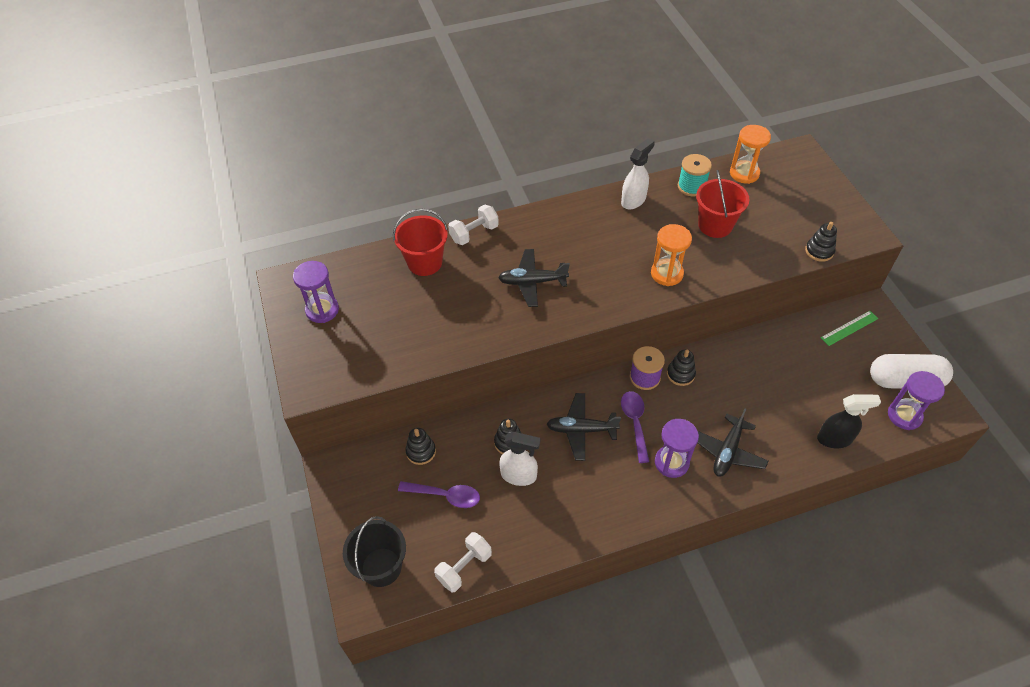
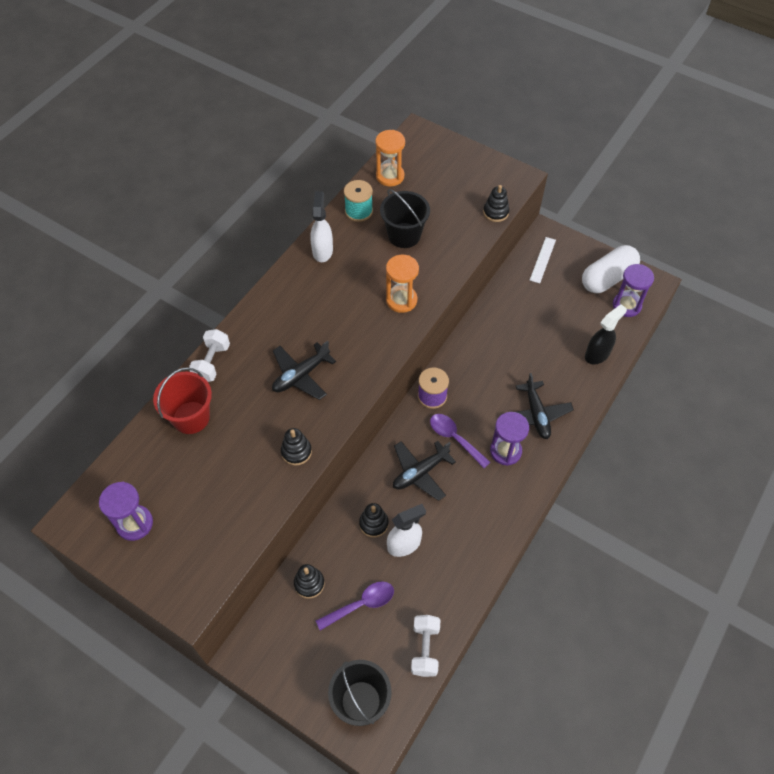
camera: 40 degrees left, 5 degrees up
(680, 374) = (456, 375): black stacking toy -> black stacking toy (296, 452)
(715, 225) = (404, 235): red bucket -> black bucket
(849, 328) = (543, 260): green ruler -> white ruler

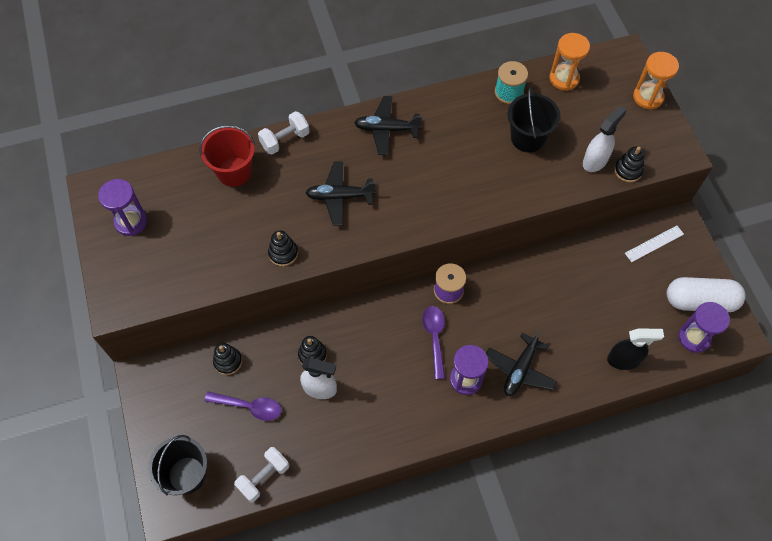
camera: 40 degrees right, 5 degrees up
(322, 251) = (448, 107): white spray bottle -> white spray bottle (595, 160)
(401, 300) = (473, 191): orange hourglass -> orange hourglass (648, 97)
(420, 473) = (382, 343): black plane -> black plane (386, 129)

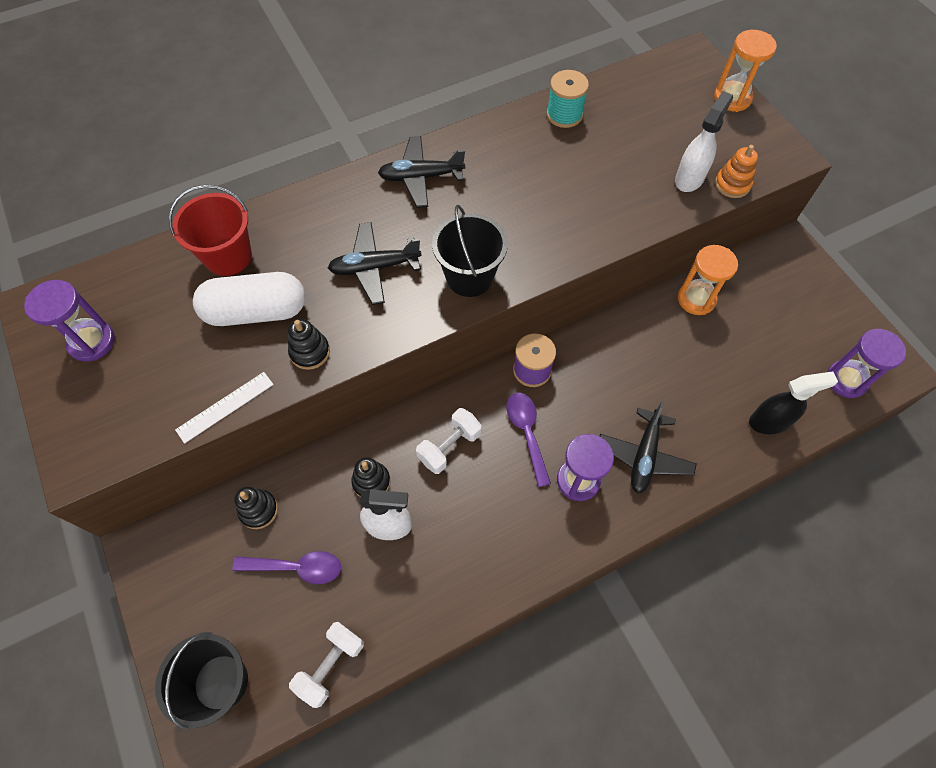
camera: 10 degrees left, 0 degrees up
(285, 140) = (291, 208): white dumbbell -> white dumbbell (449, 447)
(527, 138) = (600, 164): black bucket -> black bucket (469, 277)
(564, 78) = (627, 91): orange hourglass -> orange hourglass (696, 299)
(628, 170) = (732, 184): black stacking toy -> orange stacking toy
(654, 243) = (767, 275): white ruler -> white ruler (225, 407)
(700, 301) = (840, 334): white capsule -> white capsule (256, 311)

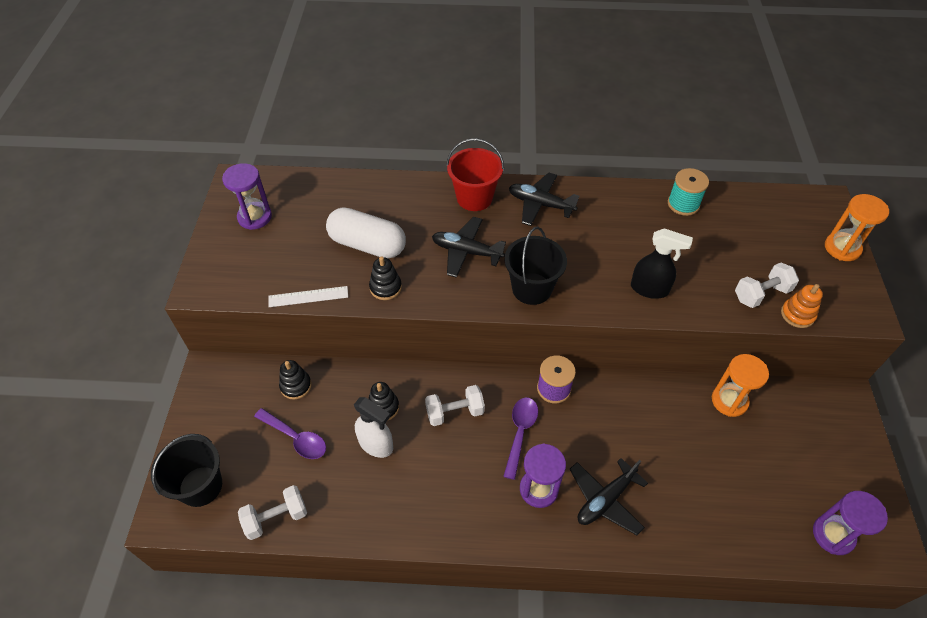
camera: 30 degrees right, 10 degrees down
(228, 256) = (372, 201): red bucket -> red bucket (474, 198)
(689, 178) = (761, 294): white spray bottle -> white dumbbell
(769, 421) = (736, 531): black spray bottle -> black spray bottle (649, 289)

